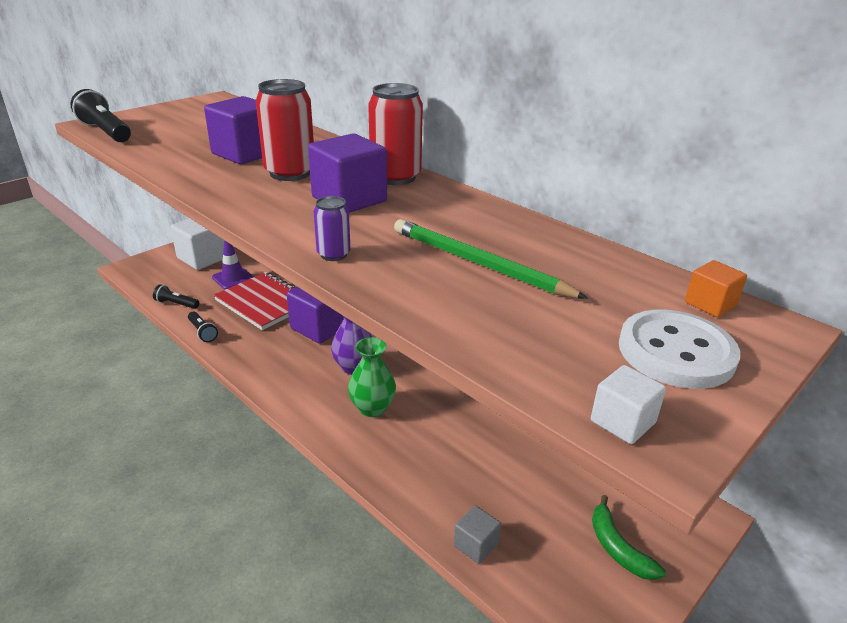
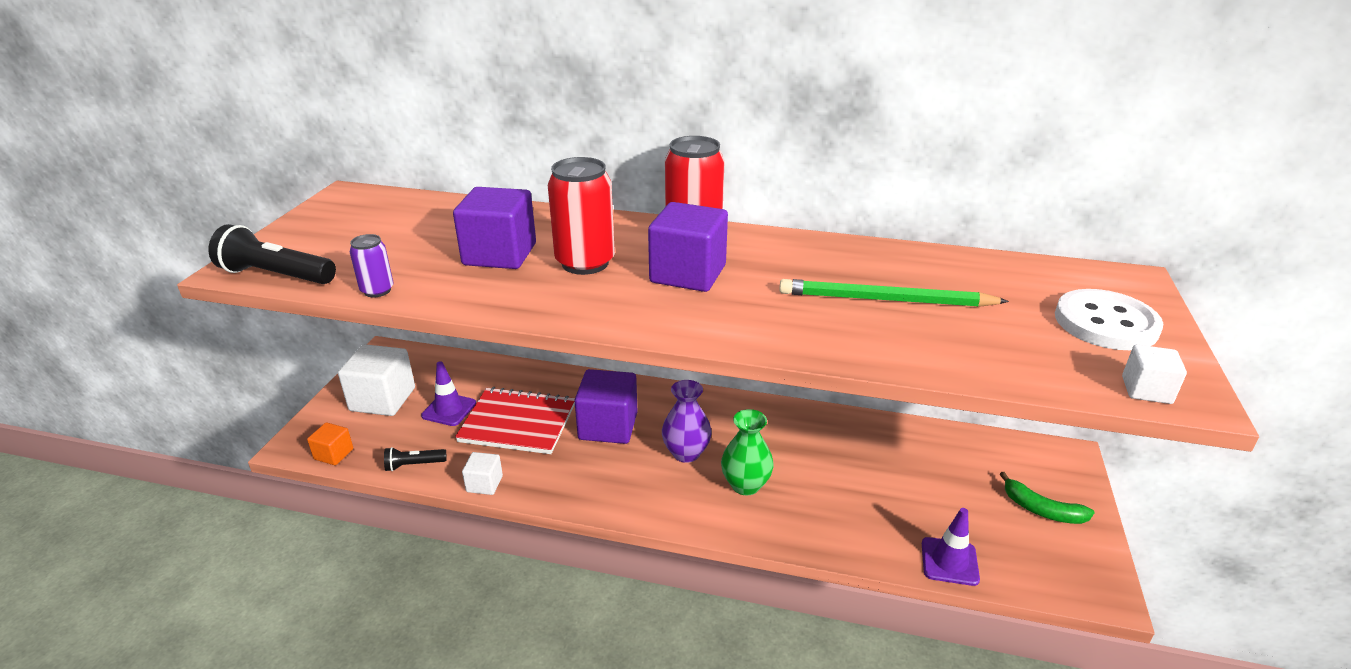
camera: 30 degrees left, 0 degrees up
(202, 332) = (484, 484): black flashlight -> white cube
(333, 254) = (761, 335): purple can -> purple can (377, 290)
(475, 545) = (949, 561): grey cube -> purple traffic cone
(710, 304) = (1075, 276): orange cube -> orange cube (334, 454)

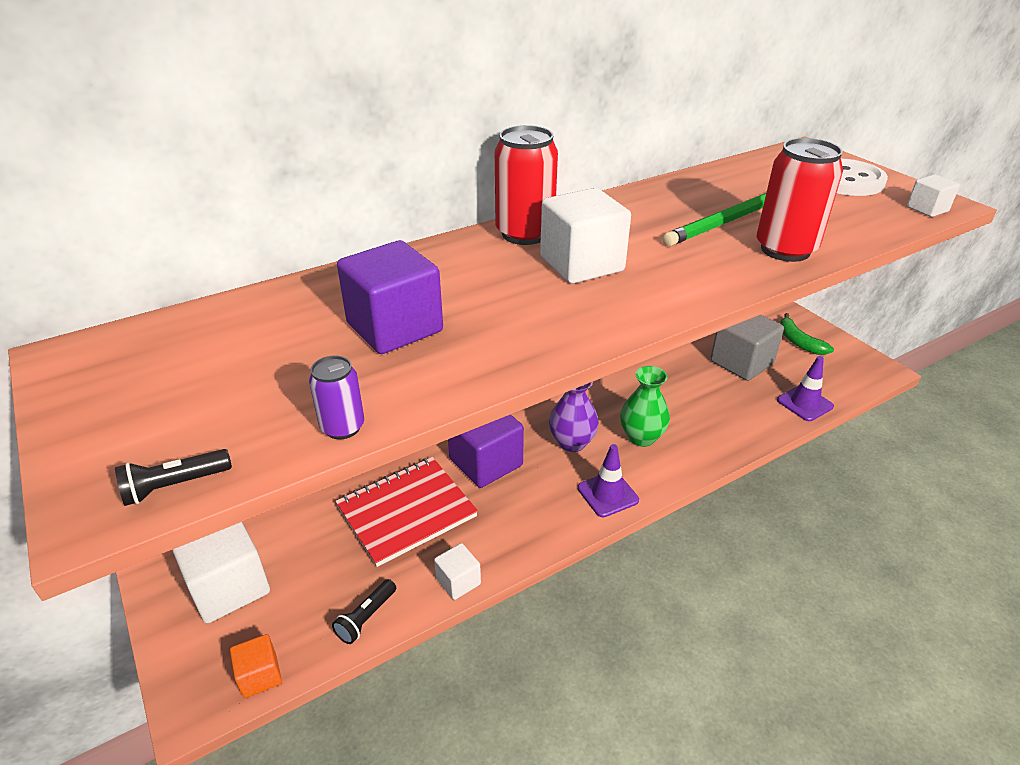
camera: 45 degrees left, 5 degrees up
(276, 275) = (174, 486): black flashlight -> black flashlight, size x0.56
(449, 409) = (320, 546): purple traffic cone -> purple traffic cone (607, 494)
(585, 263) = (487, 296): red can -> red can (785, 250)
(688, 274) = (581, 264): purple cube -> white cube
(940, 489) = (741, 362): none -> grey cube
(1042, 510) = (798, 342): green banana -> green banana turned 75 degrees clockwise

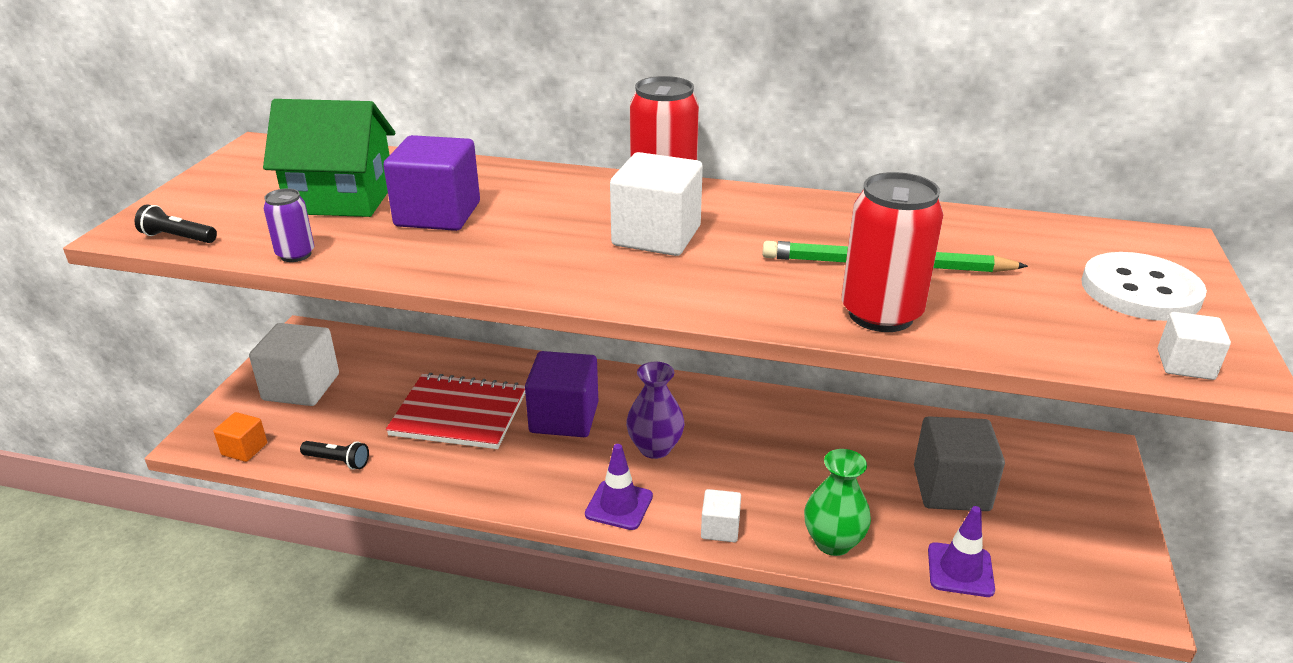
camera: 45 degrees right, 5 degrees down
(275, 359) = (341, 199): none -> green house
(366, 618) = (338, 461): black flashlight -> black flashlight turned 150 degrees counterclockwise
(458, 581) = (420, 482): white cube -> white cube (720, 528)
(641, 437) = (724, 484): green vase -> green vase (833, 542)
(798, 342) = (1068, 512): green banana -> none

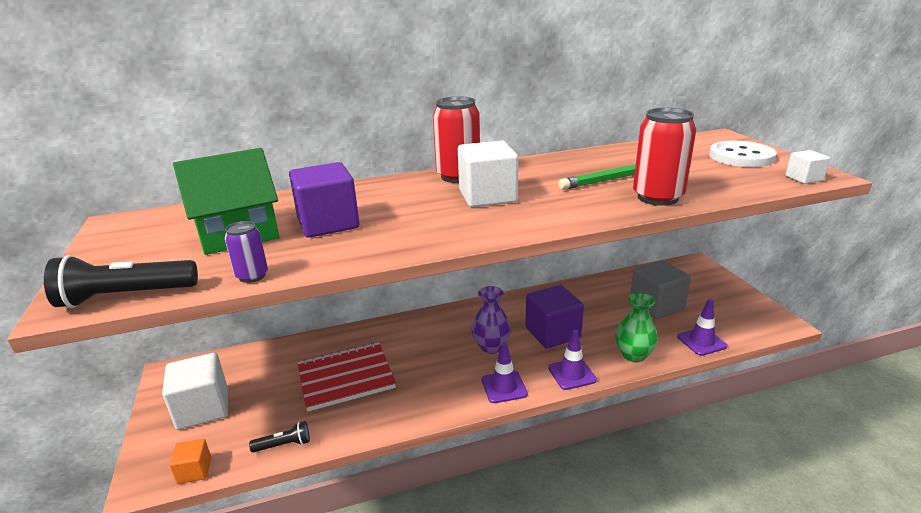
camera: 30 degrees left, 5 degrees down
(178, 237) = (125, 296): black flashlight -> black flashlight, size x1.78
(564, 417) = (419, 352): purple cube -> purple cube (552, 333)
(720, 528) = (572, 374): white cube -> purple traffic cone

